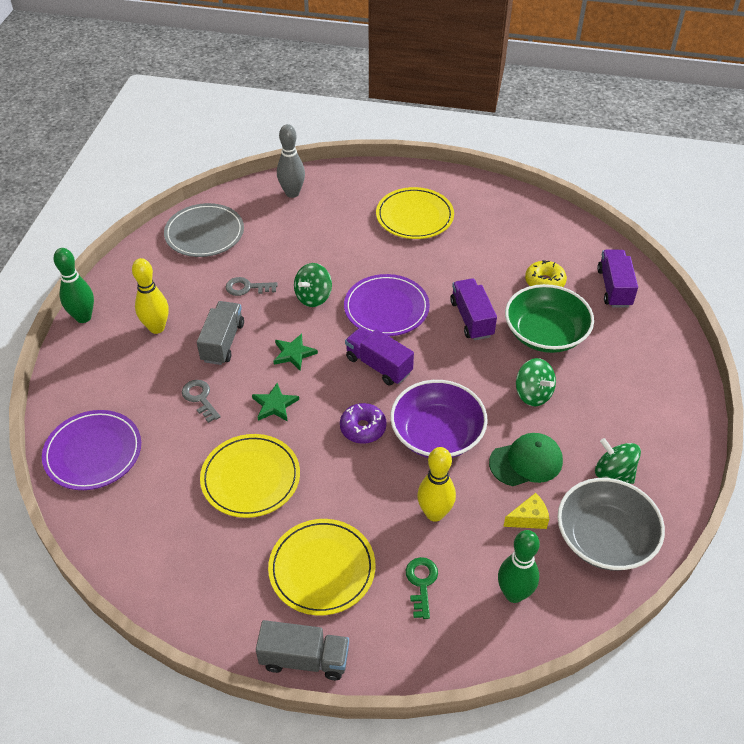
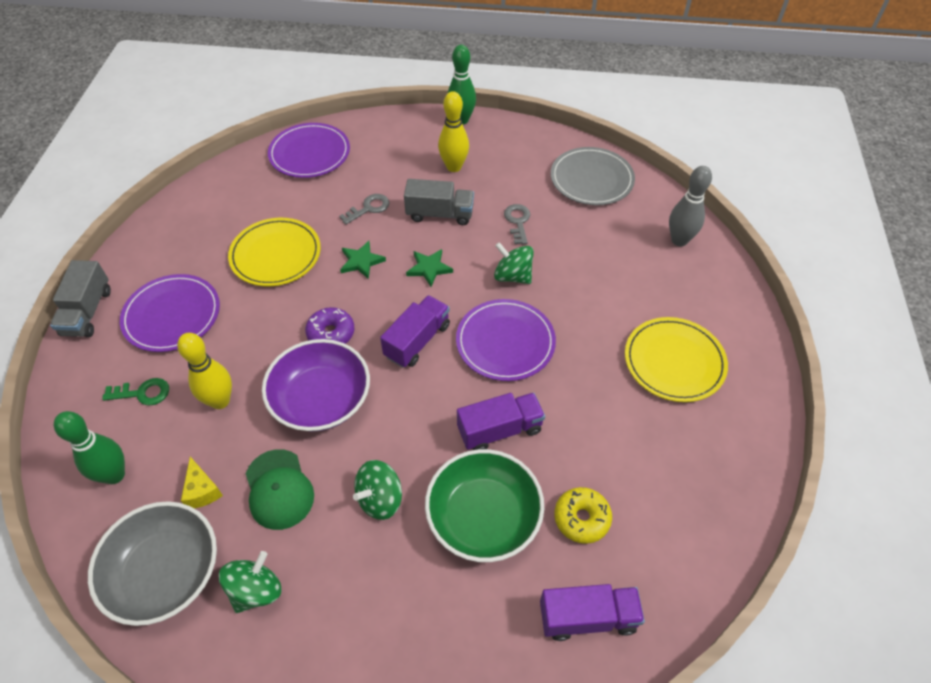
camera: 85 degrees right, 5 degrees up
(322, 569) = (172, 315): yellow plate -> purple plate

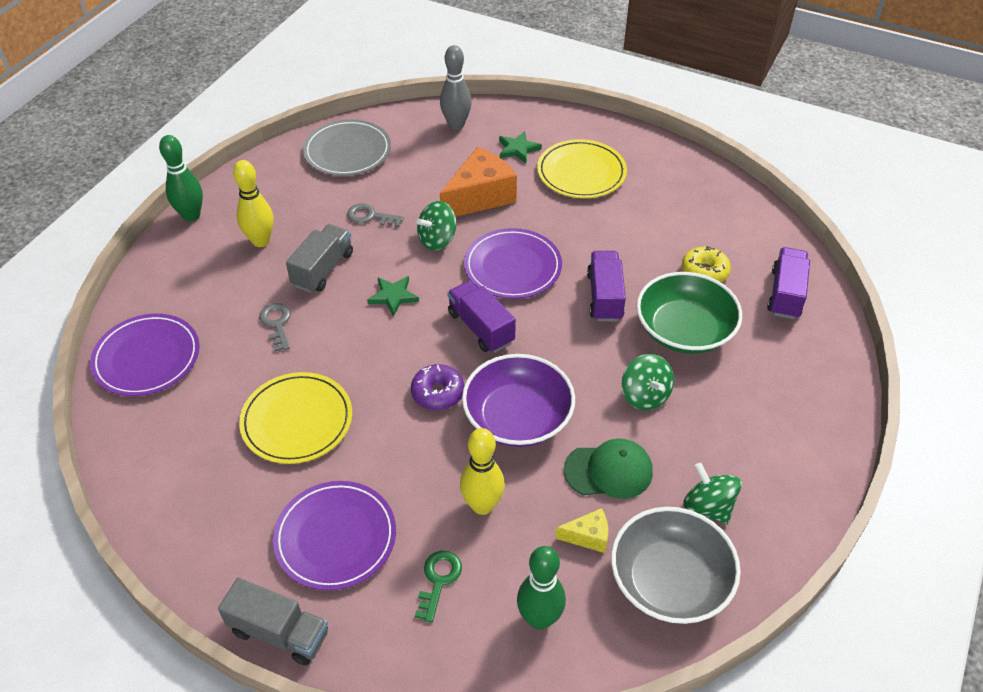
camera: 70 degrees left, 5 degrees down
(361, 261) = (352, 347): green star -> green star (518, 149)
(587, 289) = (480, 197): none -> orange cheese

